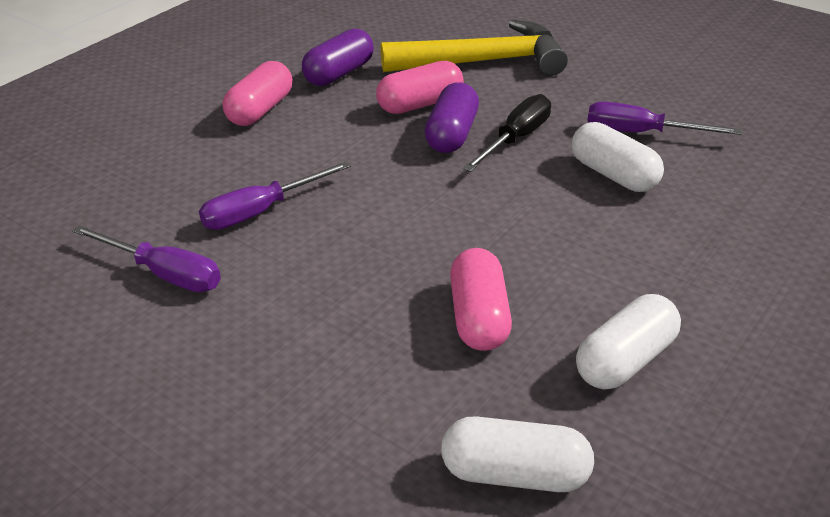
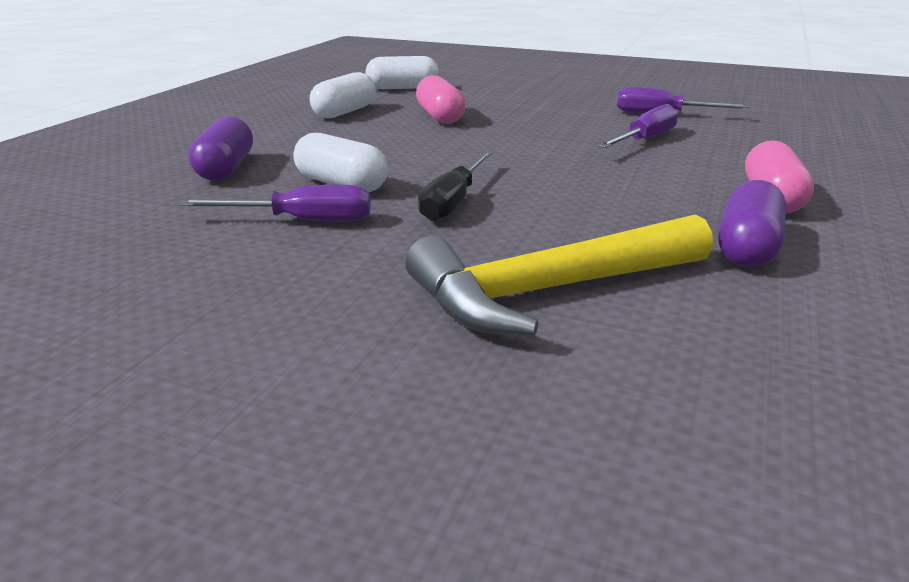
camera: 165 degrees right, 10 degrees down
(420, 104) = (593, 223): pink capsule -> none
(451, 135) = (529, 199): purple capsule -> purple capsule (226, 169)

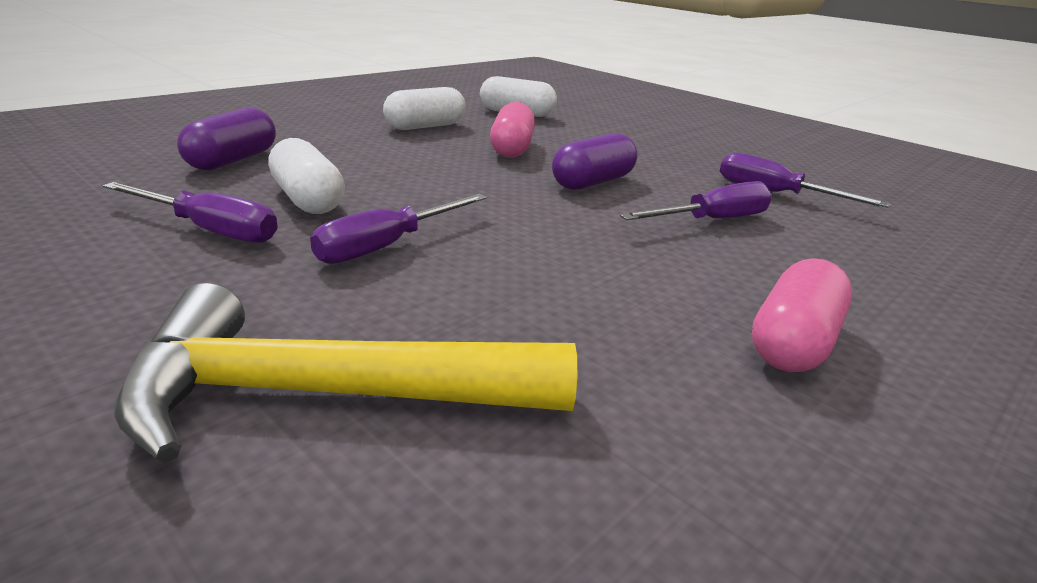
camera: 20 degrees right, 0 degrees up
(453, 202) = (387, 246): black screwdriver -> purple screwdriver
(747, 248) = (668, 410): purple capsule -> purple capsule (593, 182)

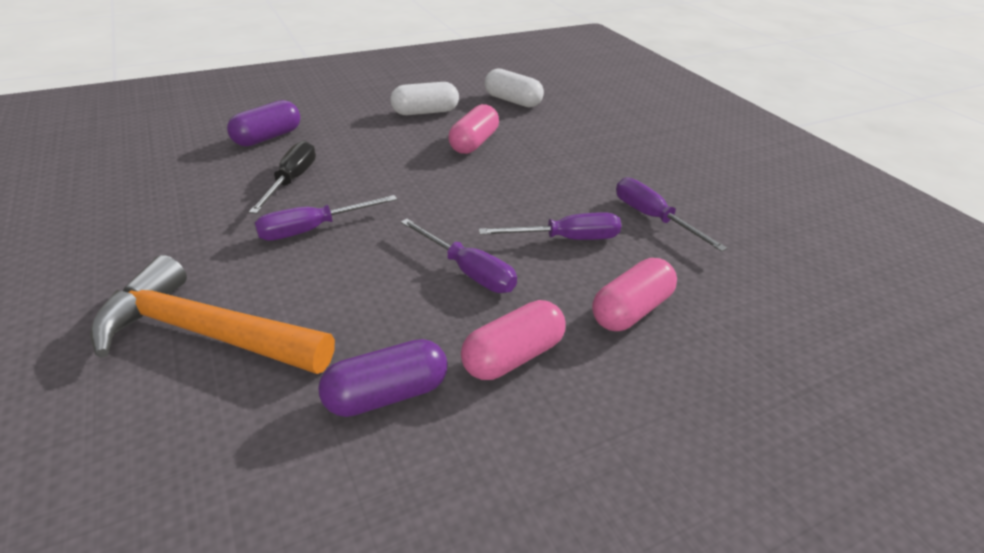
camera: 20 degrees right, 10 degrees up
(209, 230) = (218, 200): purple screwdriver -> purple screwdriver (468, 271)
(308, 199) = (291, 181): white capsule -> black screwdriver
(326, 394) = (205, 332): yellow hammer -> orange hammer
(593, 182) = (507, 187): purple capsule -> purple capsule (387, 395)
(858, 275) = (631, 310): none -> pink capsule

